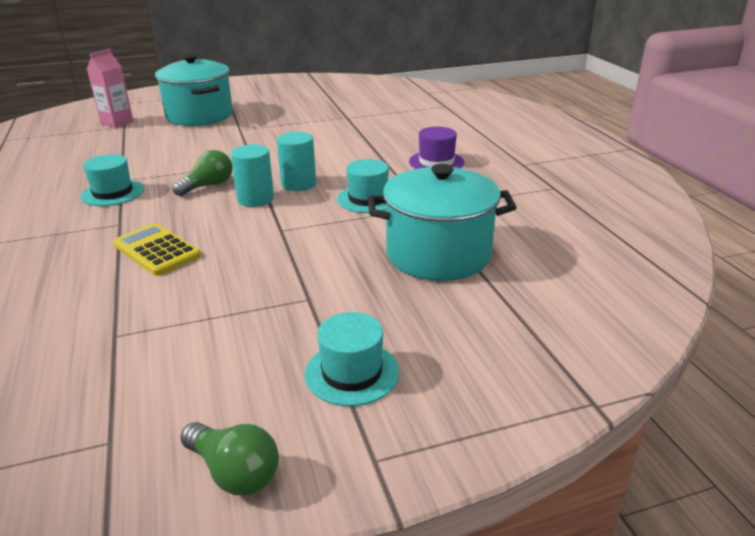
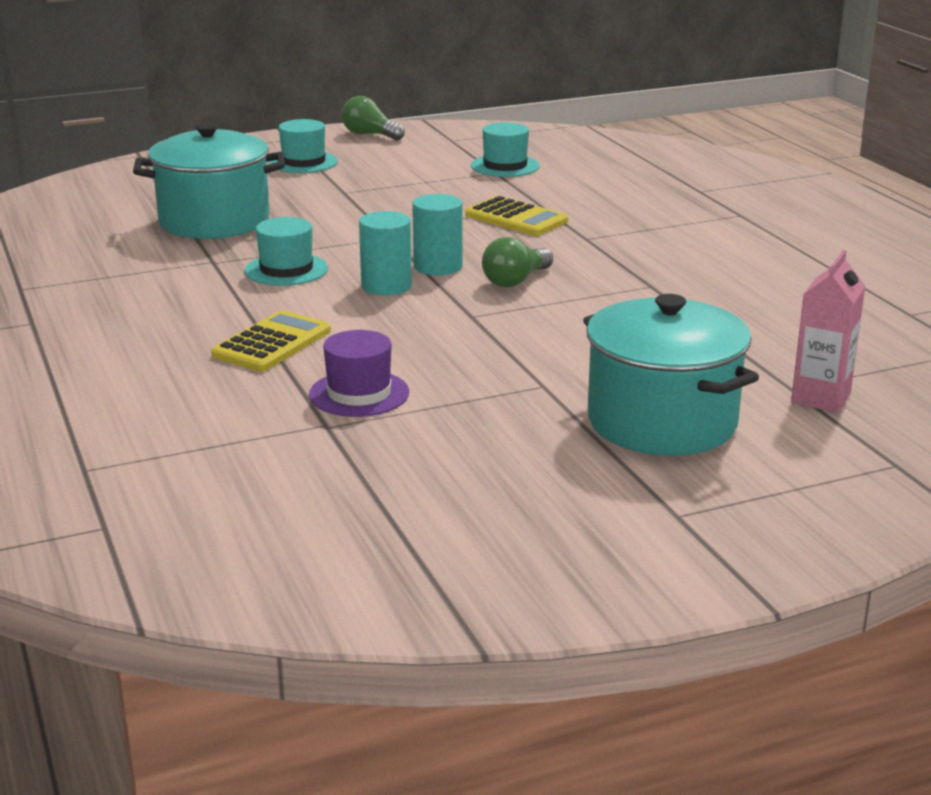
camera: 175 degrees right, 5 degrees down
(113, 193) = (641, 270): turquoise hat -> turquoise hat (505, 166)
(374, 150) = (272, 343): none -> yellow calculator
(436, 162) = (171, 323): purple hat -> purple hat (359, 394)

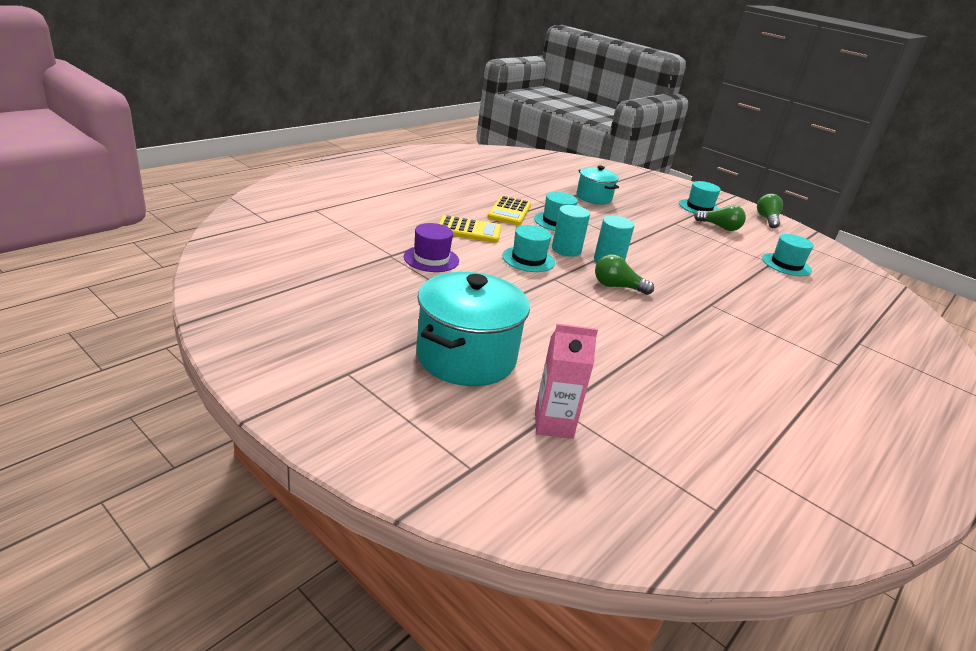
camera: 60 degrees right, 5 degrees up
(214, 221) = (593, 198): turquoise pot -> turquoise pot, size x0.60
(375, 169) = (720, 227): none -> green light bulb
(402, 320) = (528, 259): none -> turquoise hat
(516, 218) = (709, 277): yellow calculator -> yellow calculator (509, 211)

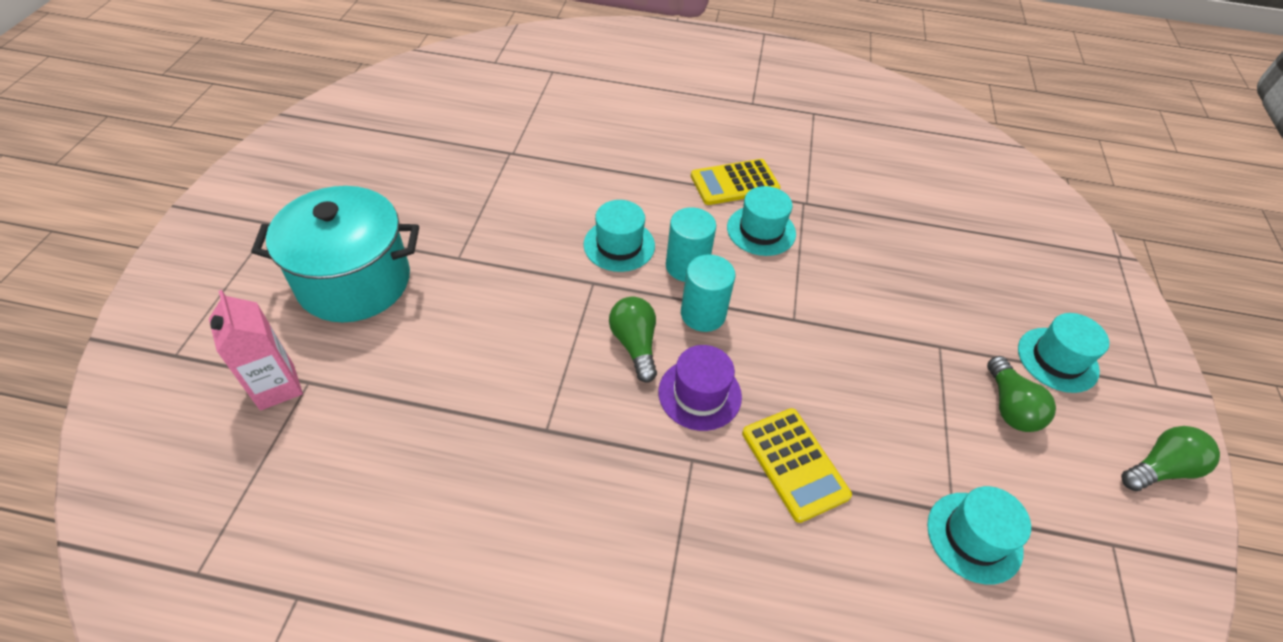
camera: 60 degrees right, 20 degrees up
(431, 259) = (534, 179): purple hat -> purple hat (699, 394)
(469, 230) = (637, 175): yellow calculator -> yellow calculator (794, 464)
(593, 198) = (899, 235): turquoise pot -> none

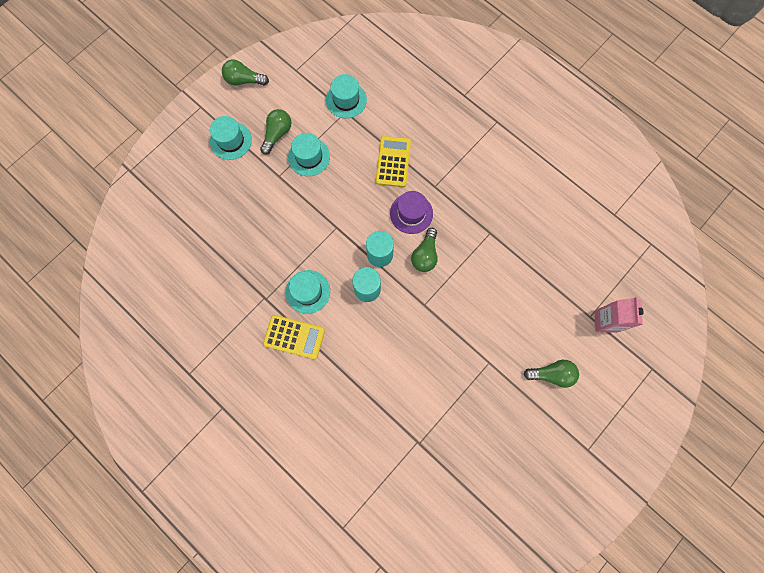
camera: 145 degrees left, 25 degrees up
(354, 281) = (551, 374): turquoise pot -> green light bulb
(619, 245) = (395, 324): turquoise hat -> turquoise hat (309, 157)

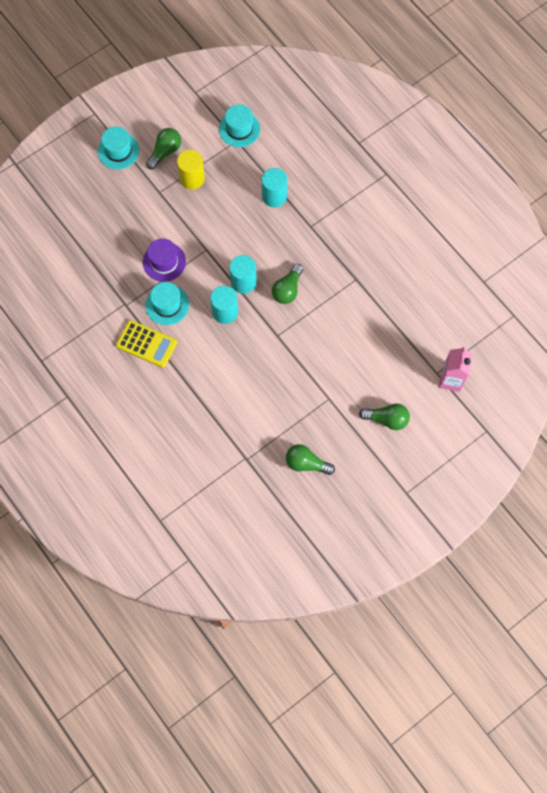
camera: 10 degrees right, 5 degrees down
(244, 80) = (142, 94): green light bulb -> green light bulb (306, 463)
(309, 157) = (192, 178): turquoise hat -> yellow cylinder
(393, 162) = (274, 196): yellow calculator -> turquoise cylinder
(411, 213) = (282, 248): purple hat -> purple hat (164, 262)

